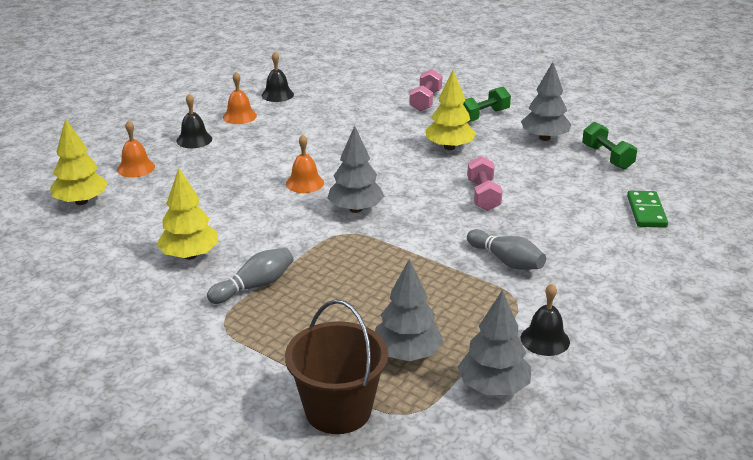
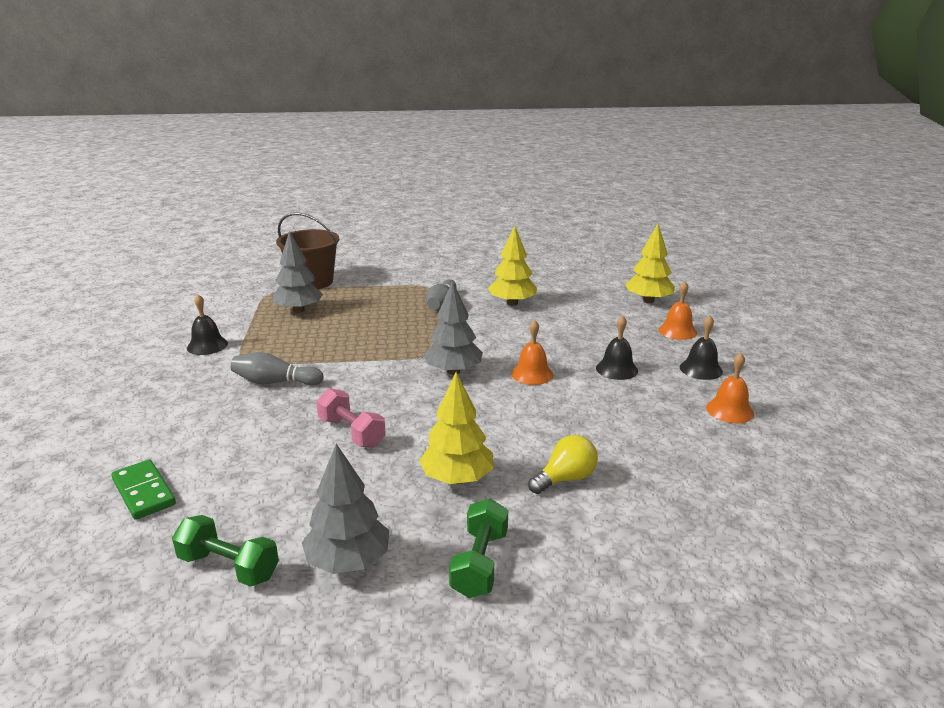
camera: 140 degrees right, 5 degrees down
(277, 95) = (768, 459): black bell -> black bell (616, 369)
(392, 126) = (565, 479): none -> yellow light bulb
(425, 101) = (596, 551): pink dumbbell -> none
(493, 387) = (229, 315): grey tree -> none

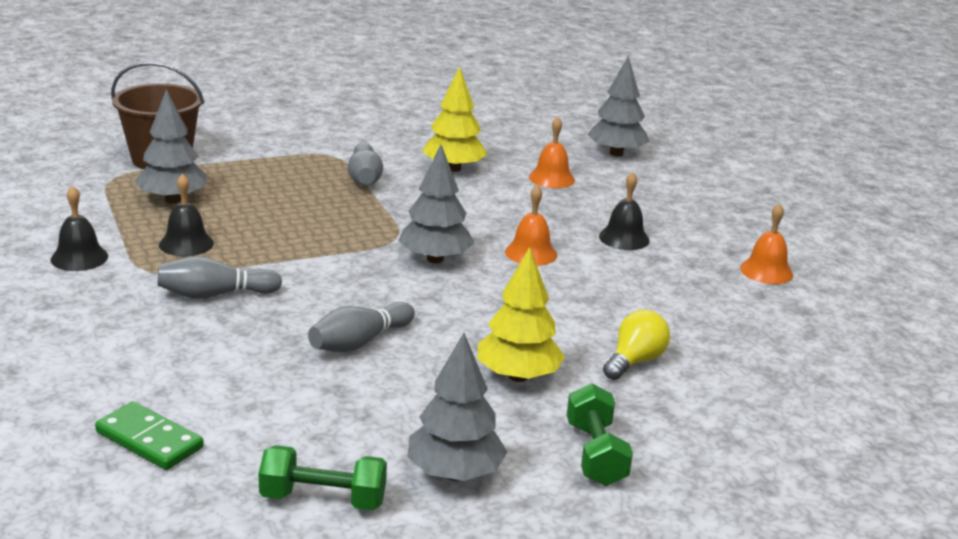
camera: 20 degrees left, 0 degrees up
(351, 432) = (359, 342): pink dumbbell -> grey bowling pin
(648, 301) = (616, 153): yellow tree -> grey tree
(677, 331) = (668, 187): orange bell -> orange bell (551, 178)
(701, 369) = (715, 229): black bell -> black bell (186, 244)

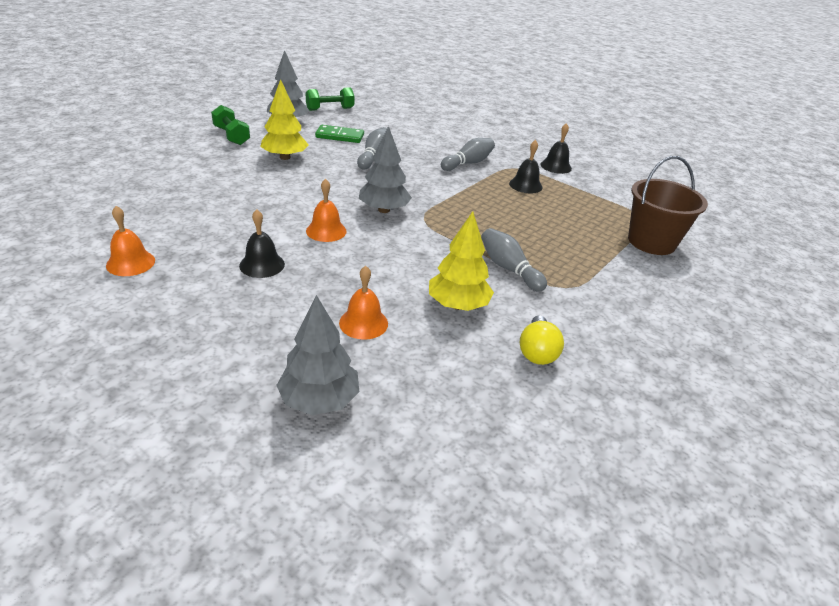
camera: 150 degrees right, 10 degrees up
(149, 440) = (409, 113): green domino -> green domino (340, 136)
(173, 200) = (583, 211): grey tree -> none
(635, 361) = (224, 176): yellow light bulb -> yellow light bulb (537, 352)

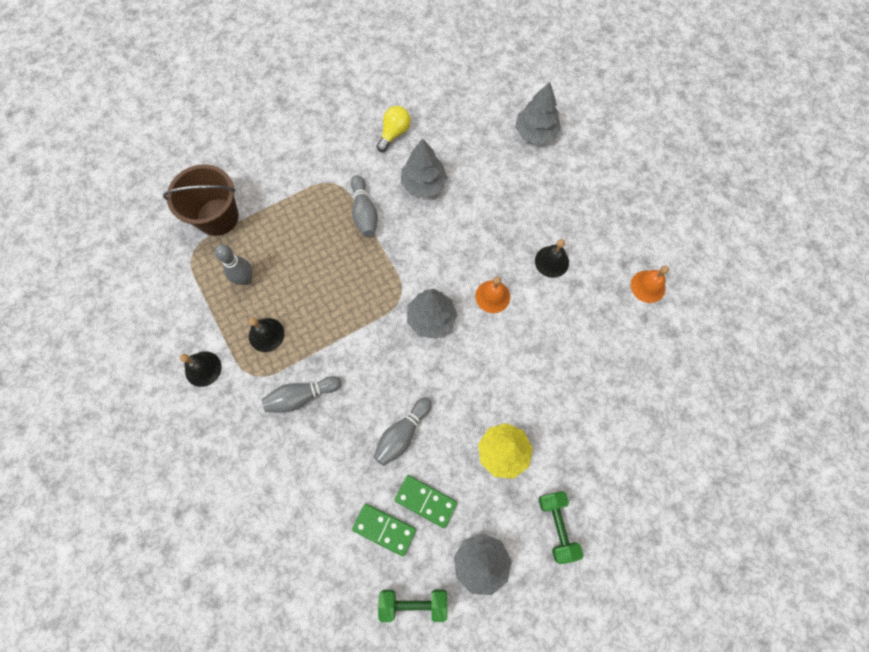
camera: 155 degrees left, 35 degrees up
(363, 323) = (494, 183): orange bell -> none
(364, 126) = (384, 529): none -> green domino
(458, 305) = (423, 184): yellow tree -> grey tree
(577, 209) = (245, 279): none -> grey bowling pin

